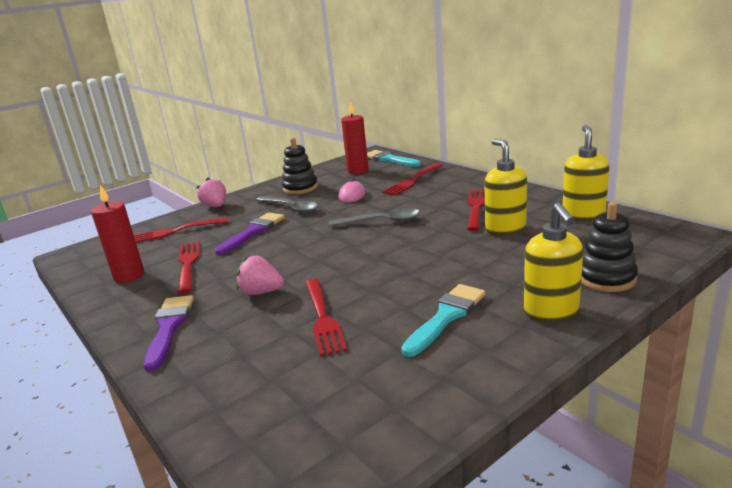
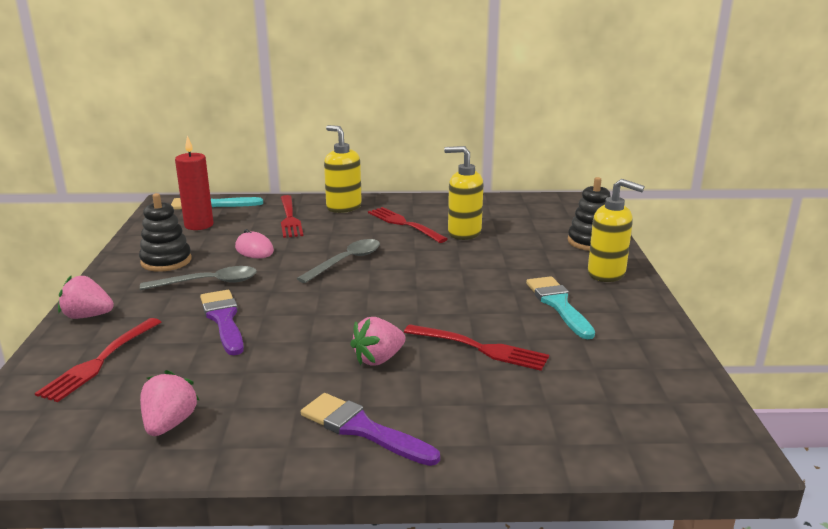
camera: 55 degrees left, 0 degrees up
(129, 276) = (169, 424): red candle -> pink strawberry
(188, 264) = (225, 378): red fork -> none
(583, 216) = (495, 207): yellow soap dispenser -> yellow soap dispenser (343, 207)

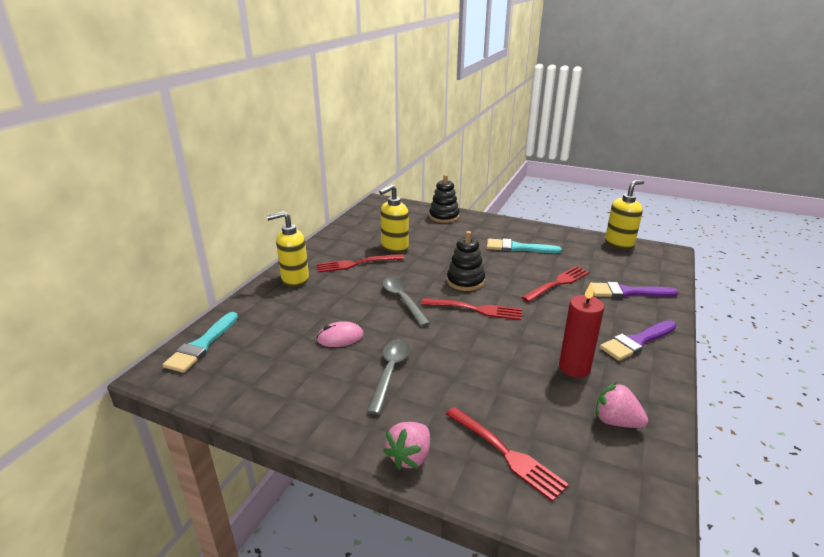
camera: 65 degrees left, 5 degrees up
(166, 261) = (320, 391): black stacking toy -> black stacking toy (465, 281)
(199, 225) = (249, 360): red candle -> red candle (574, 368)
(223, 319) = (465, 374): purple brush -> purple brush (627, 292)
(289, 218) = (288, 308): red fork -> red fork (475, 309)
(378, 359) = (557, 319): pink strawberry -> none
(607, 274) = (489, 225): yellow soap dispenser -> yellow soap dispenser (619, 244)

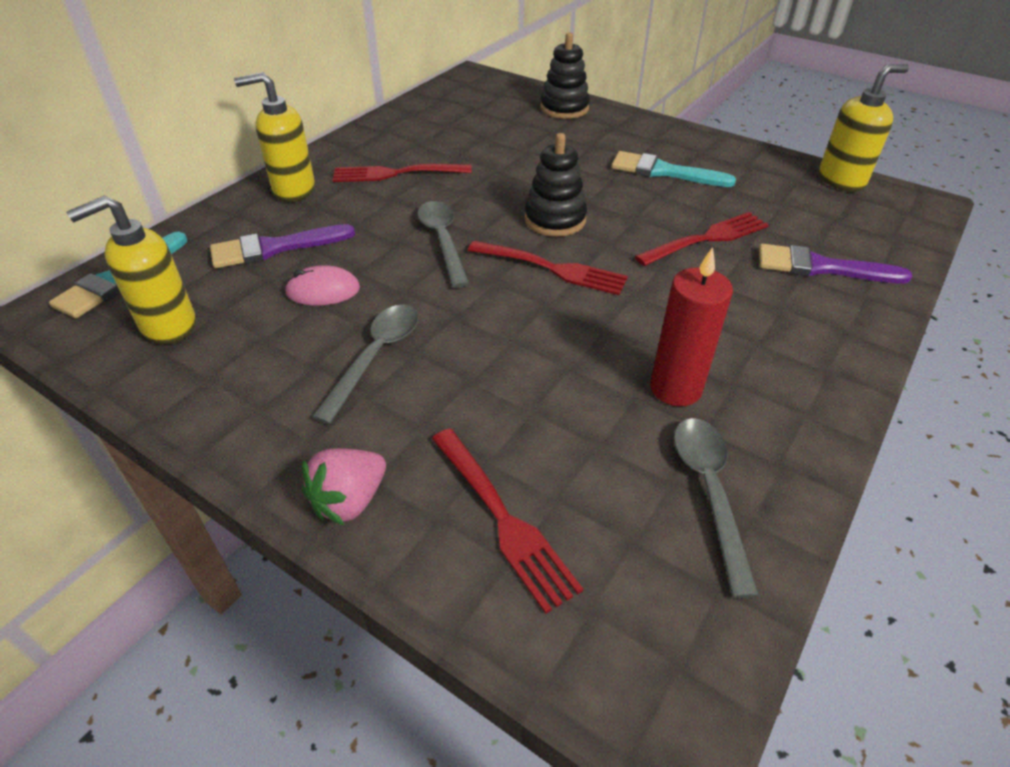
camera: 10 degrees right, 15 degrees up
(394, 247) = (465, 153): yellow soap dispenser -> yellow soap dispenser (168, 326)
(616, 421) = (709, 492): pink strawberry -> grey spoon
(637, 342) = (803, 356): purple brush -> purple brush (274, 248)

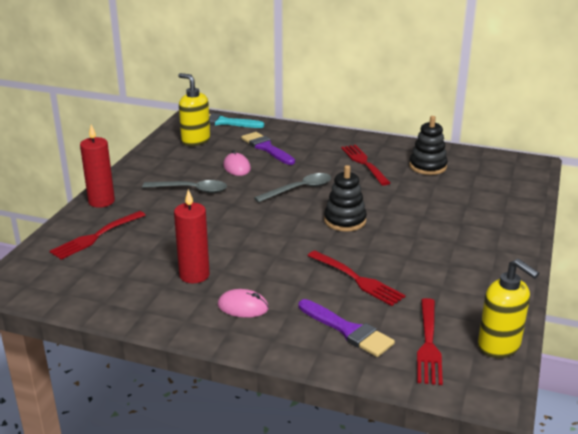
camera: 75 degrees right, 15 degrees down
(293, 190) = (324, 140): yellow soap dispenser -> none
(349, 500) = (101, 201): pink strawberry -> red candle
(551, 268) = (289, 226): red fork -> red fork (428, 343)
(564, 108) = (512, 206): black stacking toy -> black stacking toy (427, 166)
(664, 172) = (443, 256): turquoise brush -> none
(709, 492) = (120, 289): grey spoon -> none
(768, 347) = (243, 307): none -> pink mouse
(821, 267) = (348, 330): purple brush -> purple brush turned 135 degrees clockwise

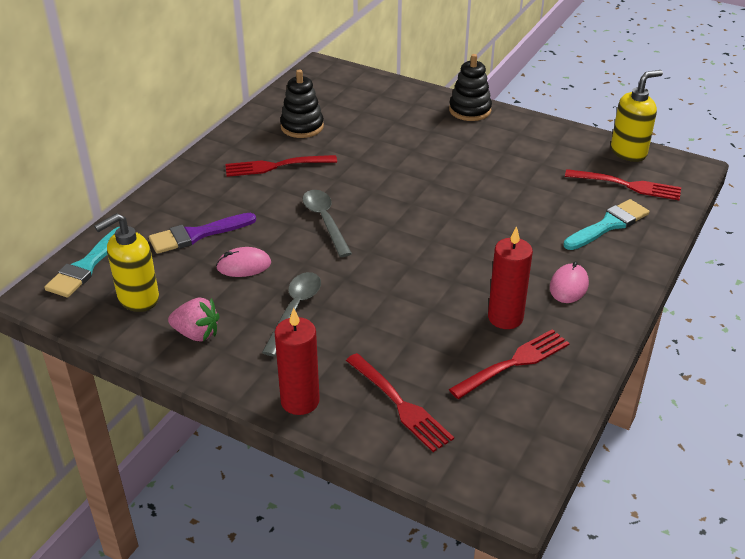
camera: 80 degrees left, 10 degrees up
(164, 162) = (196, 334): none -> pink strawberry
(345, 221) = (408, 199): black stacking toy -> black stacking toy (470, 110)
(348, 330) = (608, 225): purple brush -> turquoise brush
(356, 279) = (524, 208): red fork -> red fork (513, 363)

